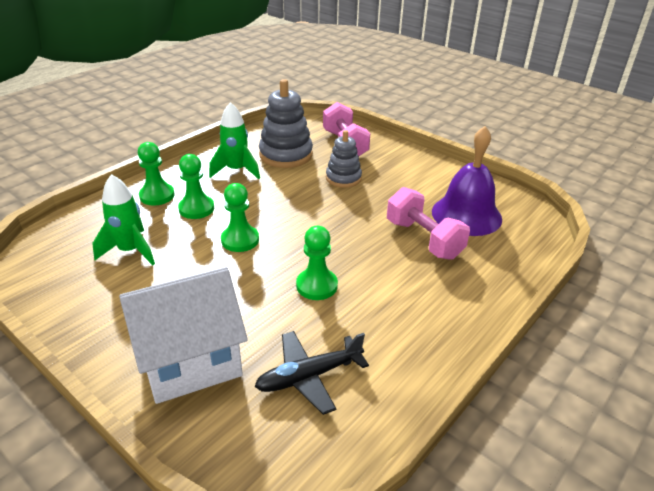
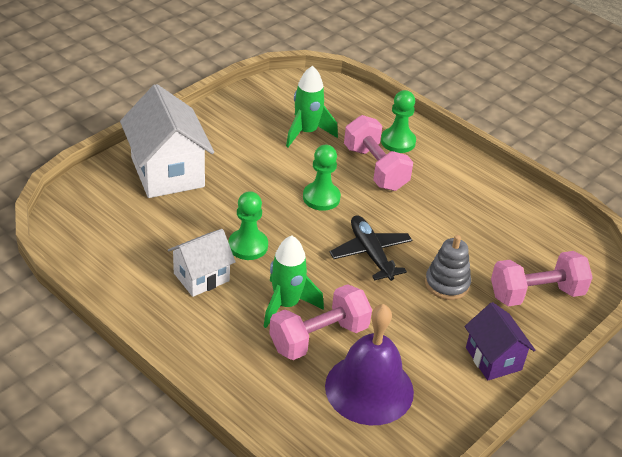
camera: 90 degrees right, 5 degrees up
(196, 208) = (375, 168): green pawn -> pink dumbbell
(236, 170) = (454, 195): green rocket -> green rocket (286, 305)
(286, 155) = (498, 236): grey stacking toy -> none
(309, 376) = (139, 233): black plane -> black plane (371, 253)
(369, 316) = (201, 277): none -> white house
(413, 164) = (493, 359): none -> purple house

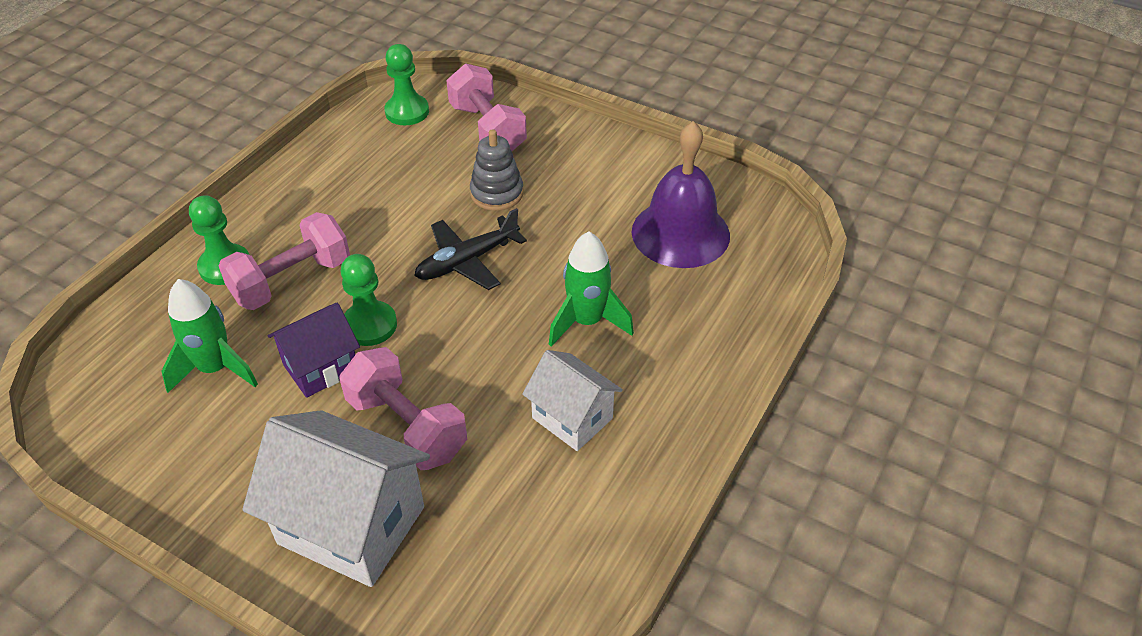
camera: 100 degrees left, 5 degrees up
(167, 172) = (351, 525): white house -> white house turned 60 degrees clockwise
(248, 246) = (493, 382): green pawn -> green pawn (407, 112)
(319, 337) = (626, 284): pink dumbbell -> pink dumbbell (407, 426)
(493, 359) = (595, 151): purple house -> purple house (321, 368)

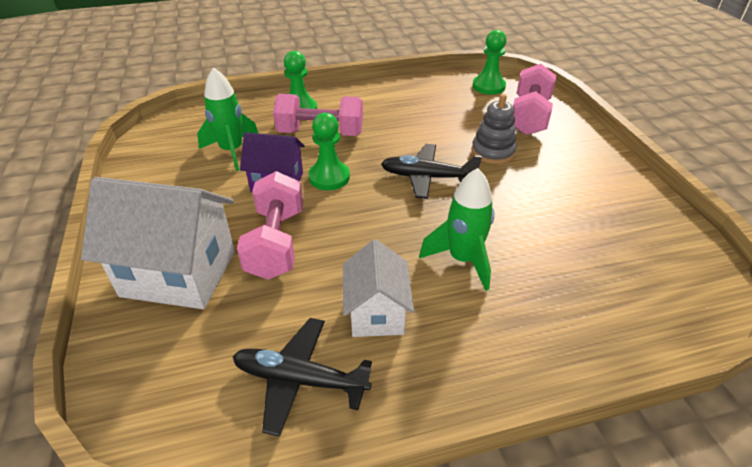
camera: 45 degrees right, 5 degrees down
(351, 525) = (179, 273): white house -> white house turned 60 degrees counterclockwise
(578, 514) = (299, 379): none -> black plane
(680, 233) = (607, 248): purple bell -> none

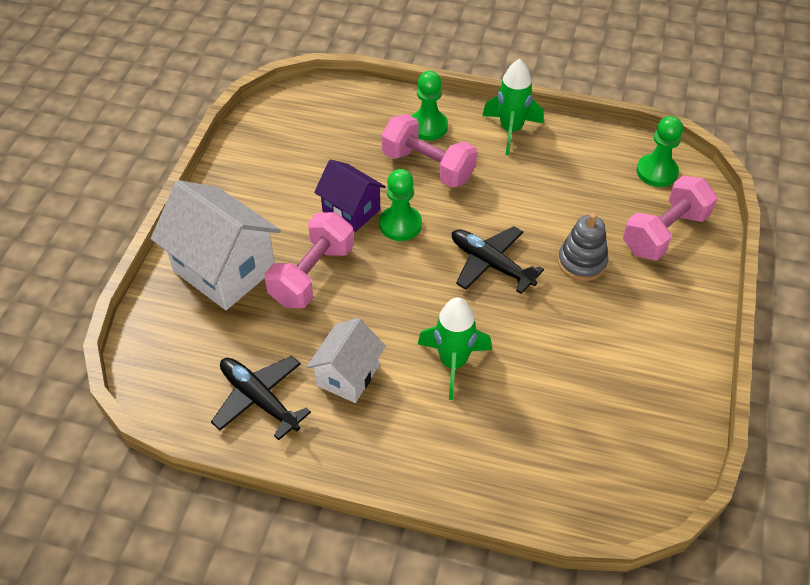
camera: 30 degrees right, 10 degrees up
(232, 151) = (333, 156): green rocket -> green rocket (510, 130)

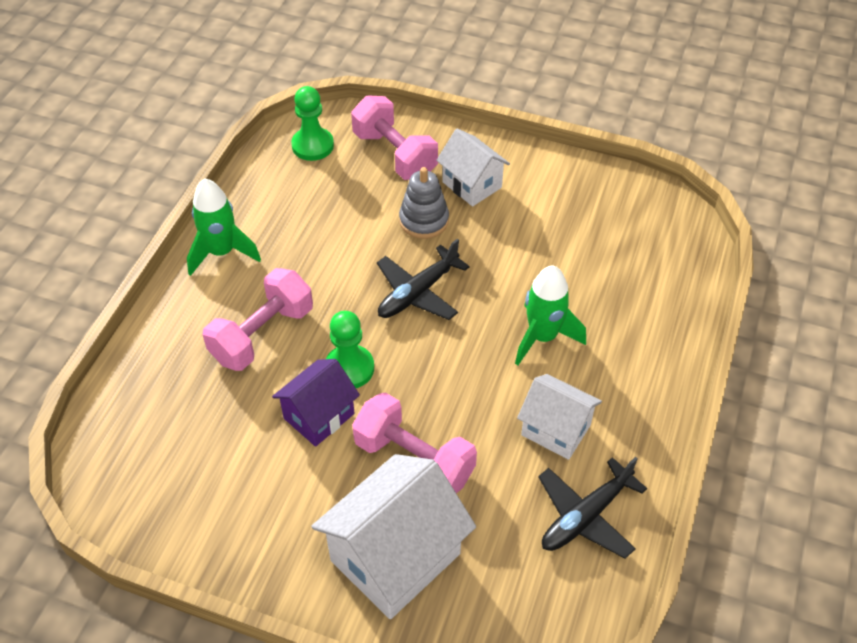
camera: 85 degrees left, 0 degrees up
(428, 126) = (194, 329): green pawn -> none
(641, 297) = (472, 185): none -> white house

